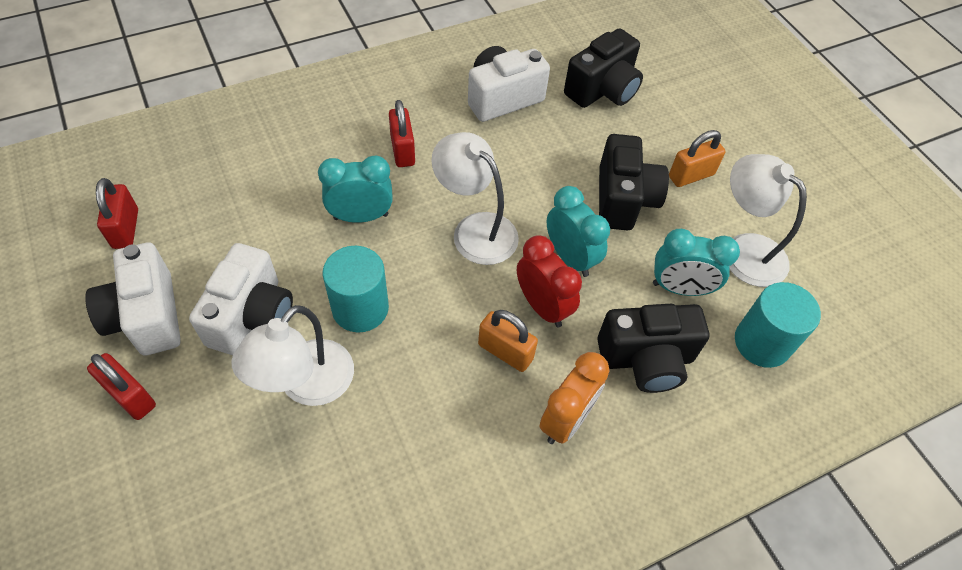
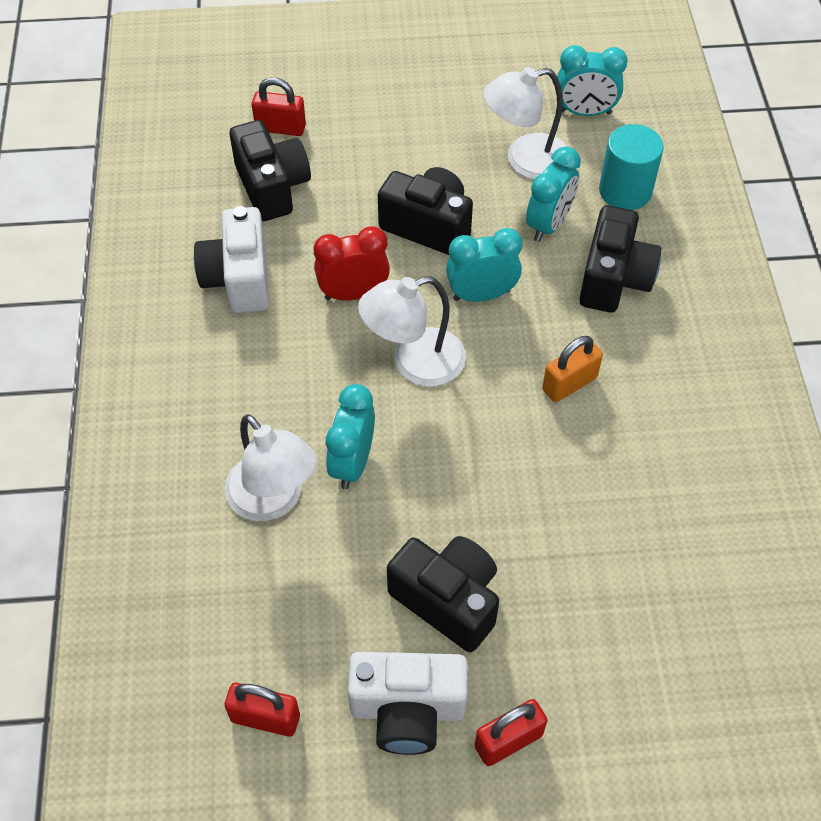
camera: 65 degrees left, 0 degrees up
(252, 316) = (447, 600): white camera -> black camera
(306, 385) = (551, 565): white lamp -> white lamp (273, 500)
(360, 308) = (474, 494): turquoise cylinder -> none
(402, 150) = (273, 397): red padlock -> red padlock (280, 128)
(542, 306) = (530, 337): red clock -> red clock (353, 294)
(566, 420) = (655, 361): orange clock -> none
(691, 175) = (422, 162): orange padlock -> none
(839, 283) = (585, 112): none -> turquoise clock

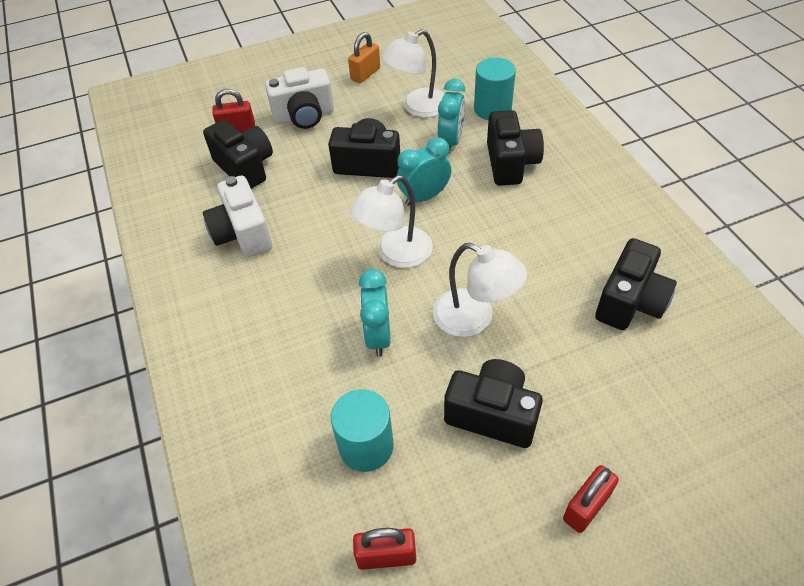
camera: 15 degrees left, 5 degrees down
(273, 500) = (327, 381): white lamp -> white lamp (474, 319)
(289, 590) = (366, 446): none -> turquoise cylinder
(353, 294) = (332, 220): red clock -> none
(407, 710) = (498, 509): white camera -> white camera (304, 116)
(569, 384) = (512, 237): orange padlock -> orange padlock (365, 74)
(585, 112) = (444, 70): turquoise clock -> none
(679, 516) = (630, 302): none -> black camera

